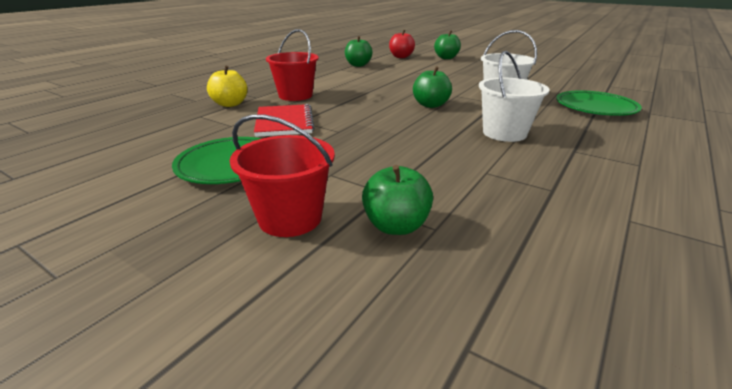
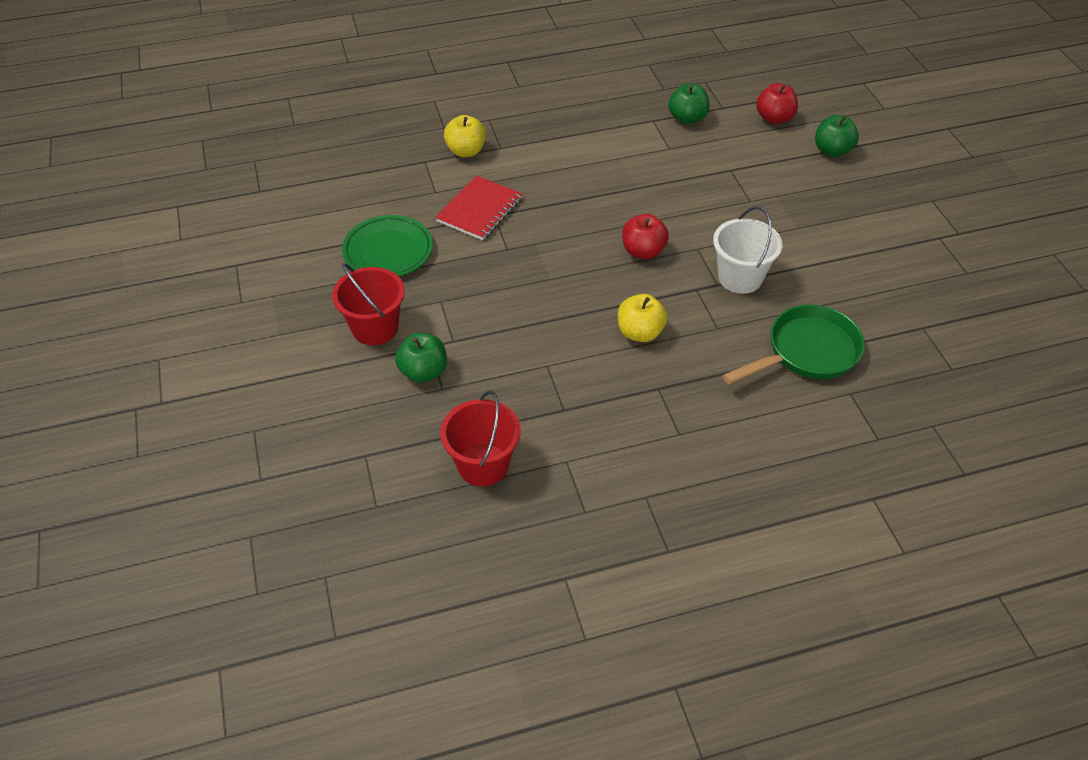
camera: 40 degrees right, 20 degrees up
(295, 95) = (538, 163): red bucket -> red bucket (483, 464)
(430, 105) = (643, 251): green apple -> red apple
(504, 133) = (640, 332): white bucket -> yellow apple
(595, 108) = (806, 352): green plate -> green pan

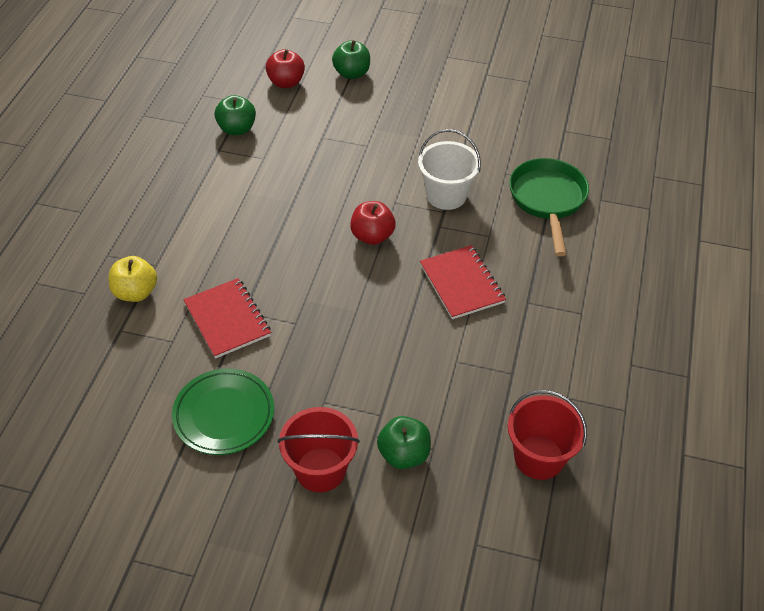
camera: 60 degrees left, 0 degrees up
(640, 332) = (461, 284): yellow apple -> red notebook

